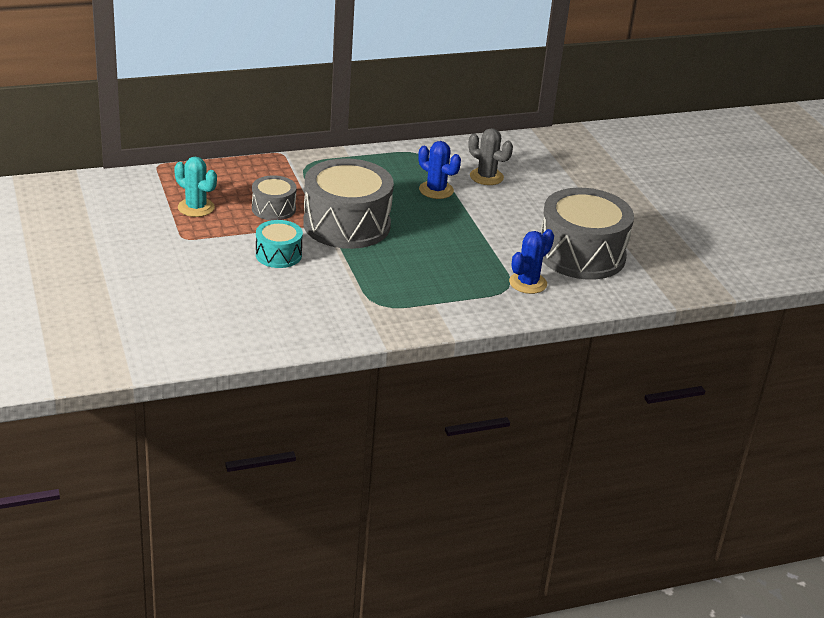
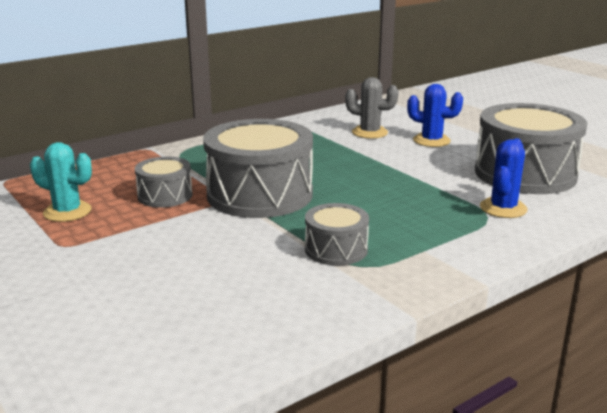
camera: 15 degrees left, 10 degrees down
(278, 255) = (197, 239): turquoise drum -> none
(371, 287) = (336, 249): none -> grey drum
(436, 190) = (331, 150): blue cactus -> blue cactus (431, 141)

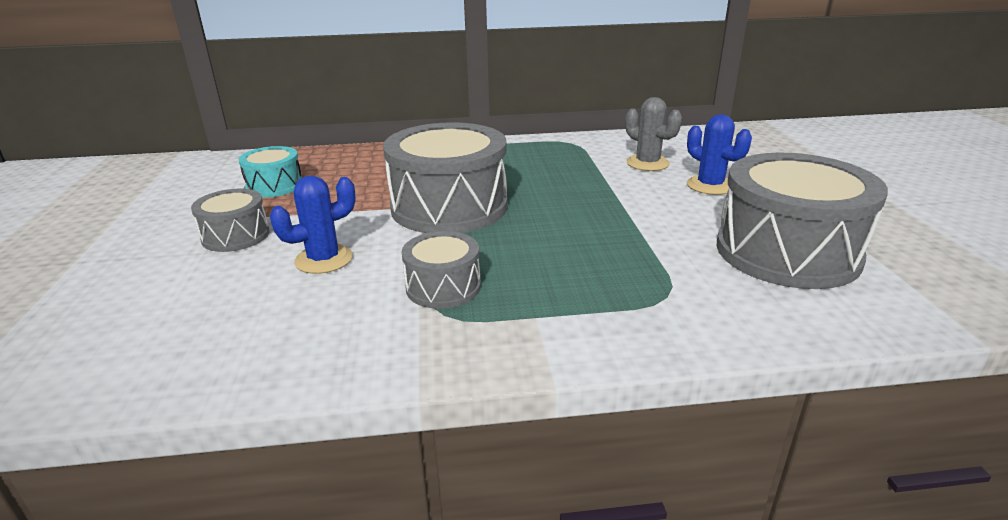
camera: 30 degrees right, 5 degrees up
(67, 212) = (274, 186): turquoise cactus -> turquoise drum
(165, 196) = (367, 189): grey drum -> grey drum (236, 236)
(503, 208) = (700, 290): blue cactus -> blue cactus (324, 259)

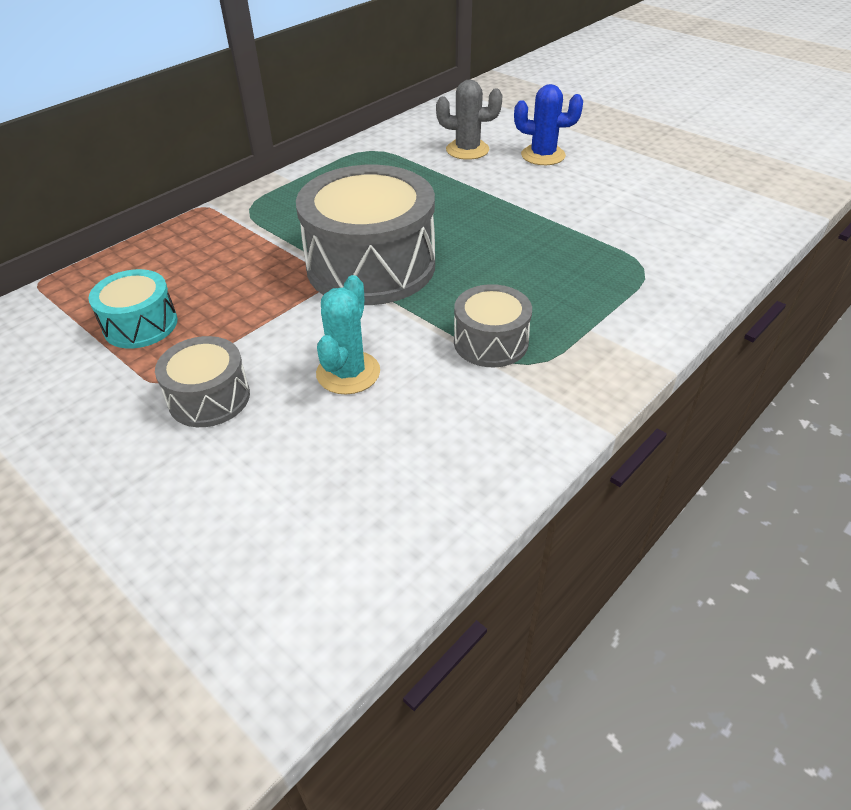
camera: 40 degrees left, 15 degrees up
(324, 259) = (348, 373): blue cactus -> turquoise cactus
(787, 252) = (663, 196): grey drum -> none

